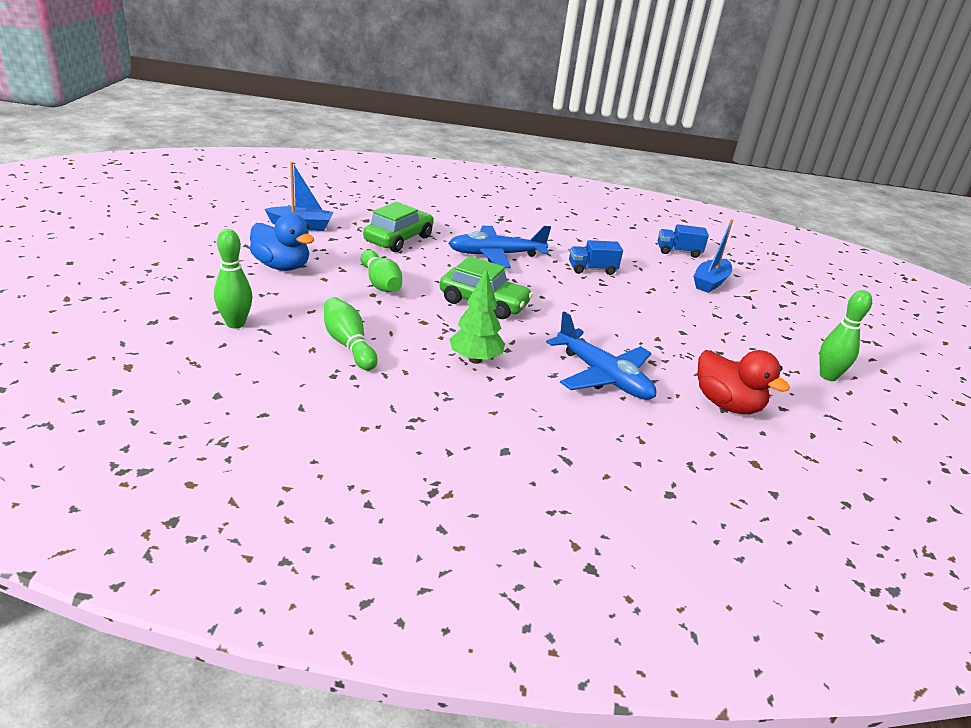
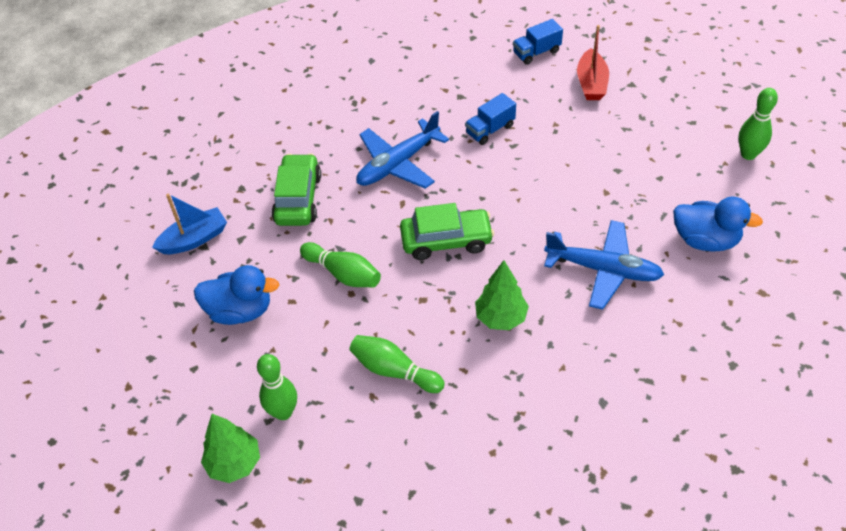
camera: 25 degrees left, 20 degrees up
(162, 330) = (234, 463): none -> green tree
(710, 282) = (591, 83): blue boat -> red boat
(727, 404) = (705, 240): red duck -> blue duck

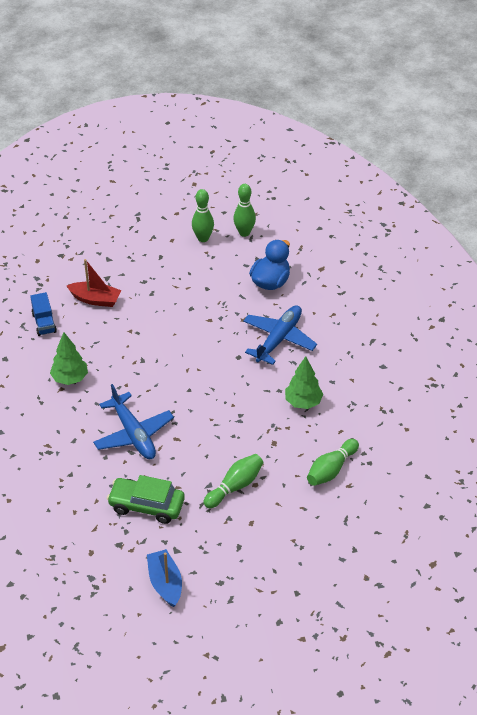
camera: 80 degrees left, 5 degrees down
(234, 463) = (385, 573): green tree -> green tree (70, 378)
(240, 311) = (250, 557): blue duck -> none
(283, 412) = (349, 539): green bowling pin -> green bowling pin (244, 232)
(446, 241) = (224, 419): green car -> none
(490, 130) = (120, 370): blue truck -> none

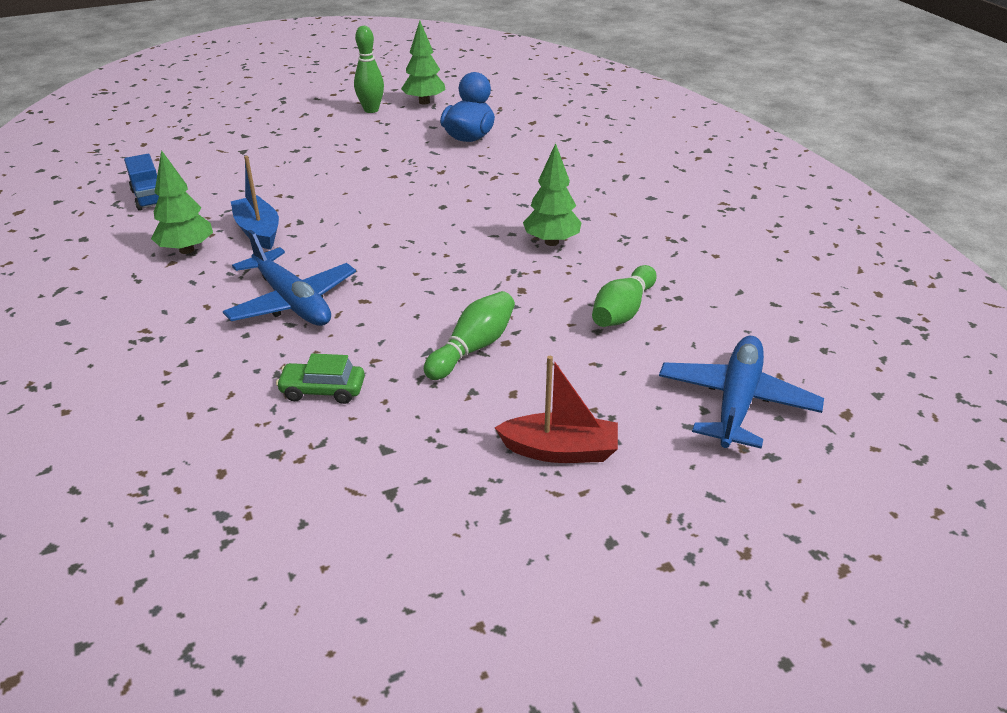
camera: 10 degrees left, 10 degrees down
(95, 299) = (226, 170): red boat -> red boat (560, 451)
(146, 505) = (323, 390): green car -> green car, size x0.63
(165, 583) = (372, 505): blue boat -> blue boat (258, 231)
(244, 232) = (424, 102): green bowling pin -> green tree
(279, 339) = (496, 185): blue plane -> blue plane (736, 401)

